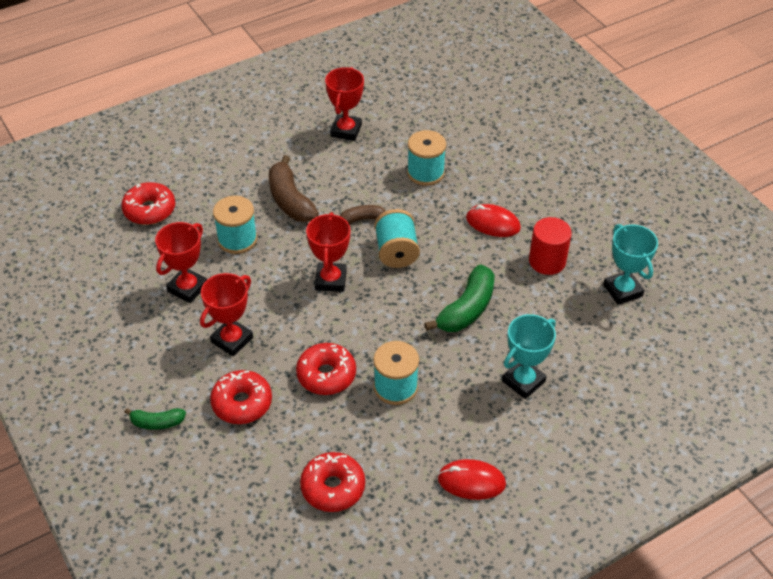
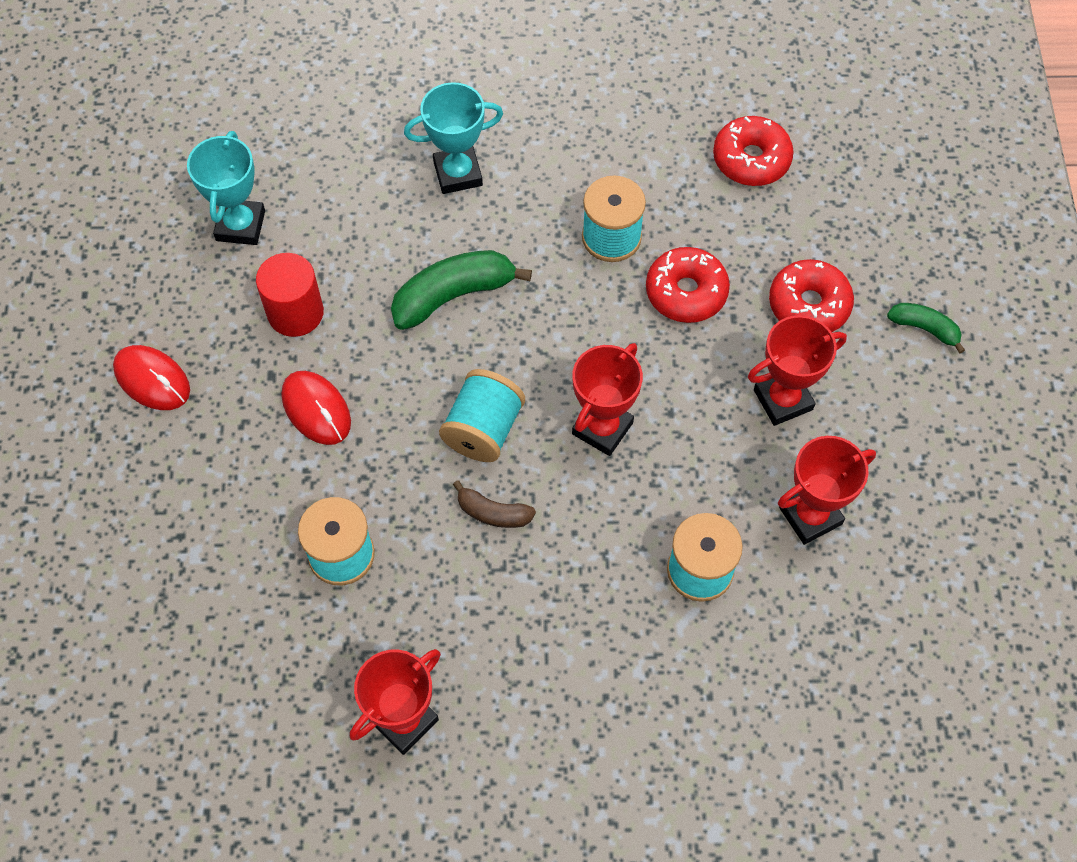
camera: 150 degrees left, 15 degrees up
(149, 210) = (813, 705): red donut -> none
(290, 200) = (581, 608): brown banana -> none
(471, 481) = (598, 98): red mouse -> red mouse (152, 379)

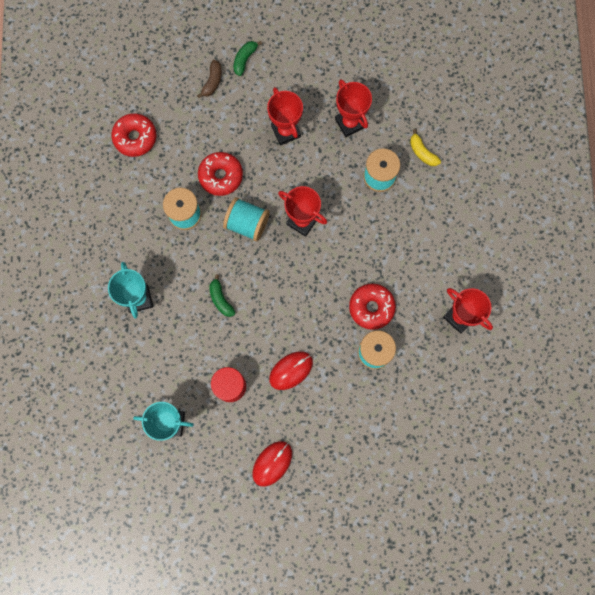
camera: 90 degrees left, 15 degrees up
(453, 296) = (221, 299): green banana -> green banana, size x0.56
(483, 429) = (303, 282): turquoise spool -> turquoise spool (247, 224)
(493, 513) = (350, 276): brown banana -> brown banana (212, 82)
(756, 656) = (422, 152): none -> yellow banana
(809, 305) = (230, 114): red donut -> red donut (371, 307)

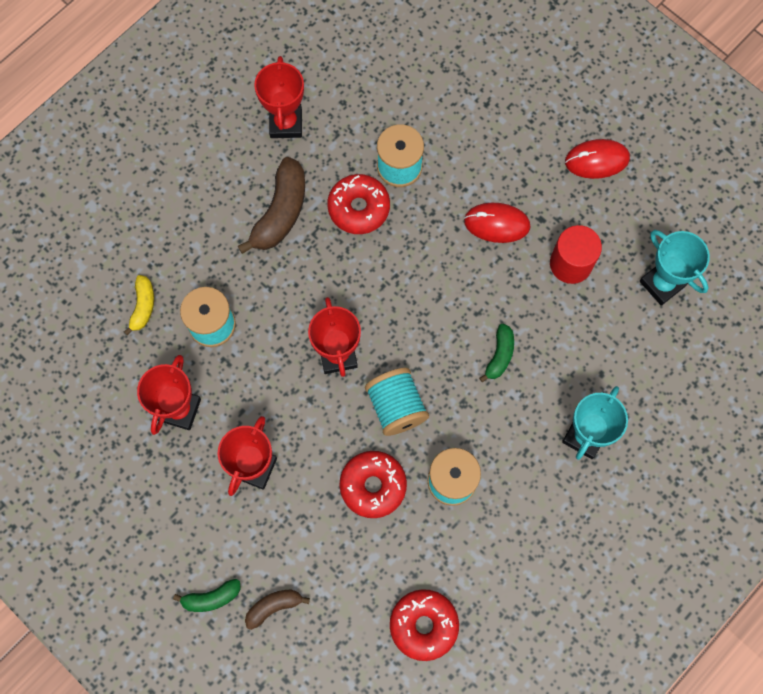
camera: 135 degrees left, 5 degrees down
(408, 265) = (280, 212): none -> brown banana

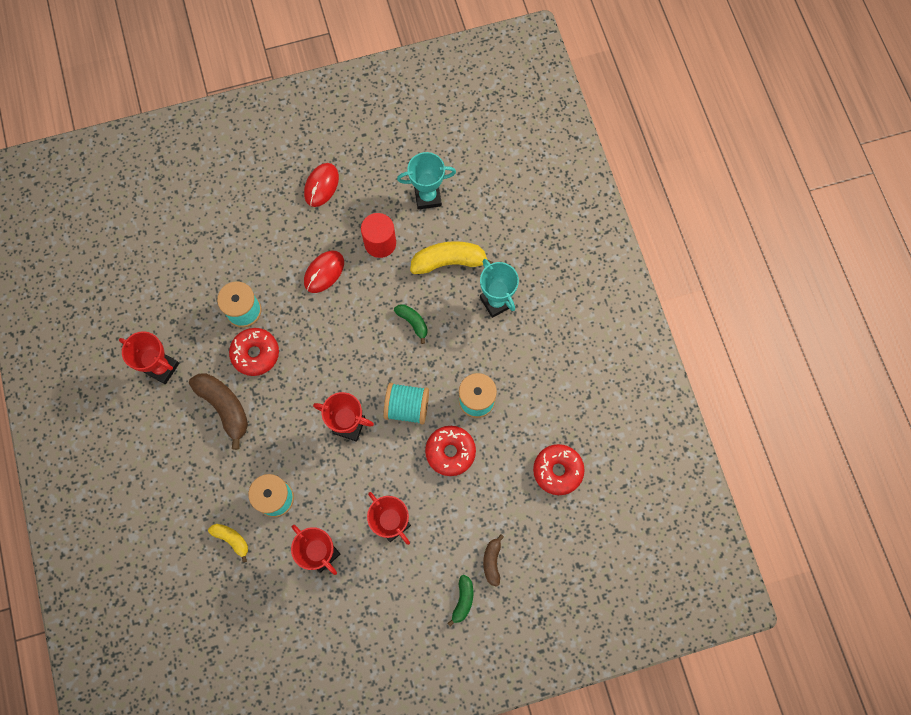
camera: 60 degrees left, 0 degrees up
(598, 354) = (449, 262): none -> yellow banana

